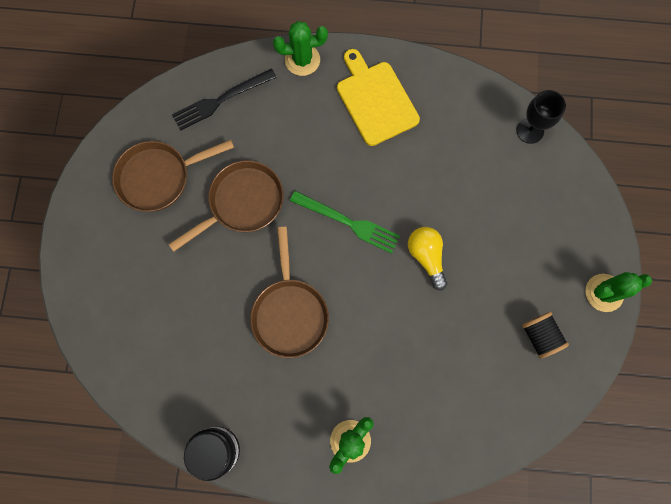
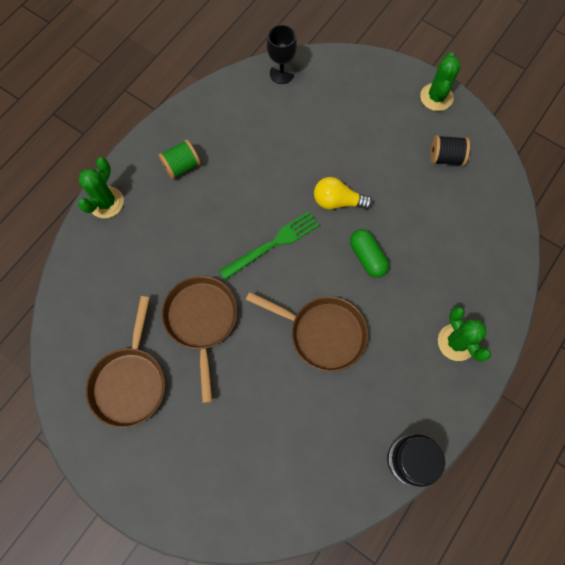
camera: 60 degrees left, 5 degrees down
(221, 100) = (95, 288): black fork -> none
(375, 100) = (181, 166): yellow cutting board -> green spool
(386, 314) = (367, 257): none -> green capsule

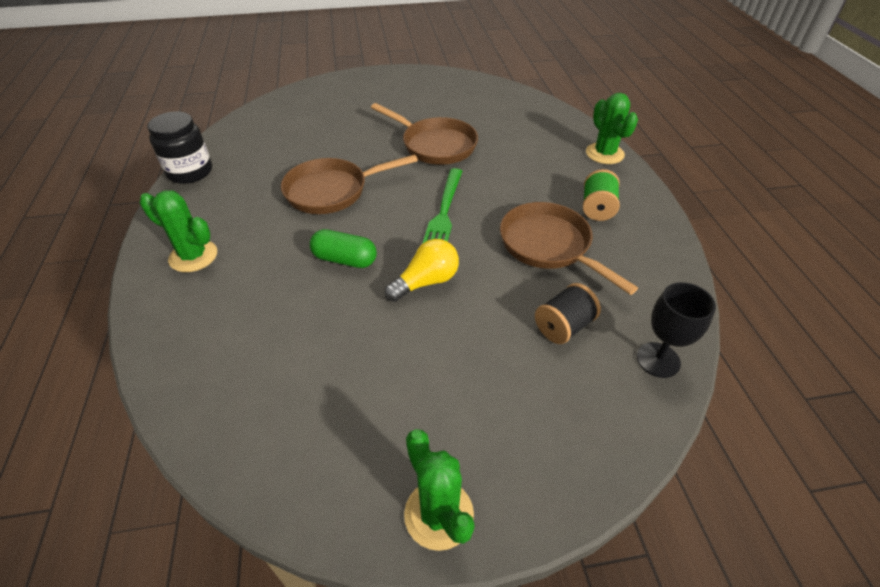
camera: 135 degrees right, 25 degrees down
(130, 382) = (439, 101): brown pan -> brown pan (549, 246)
(445, 157) = (344, 426): black spool -> black spool (563, 326)

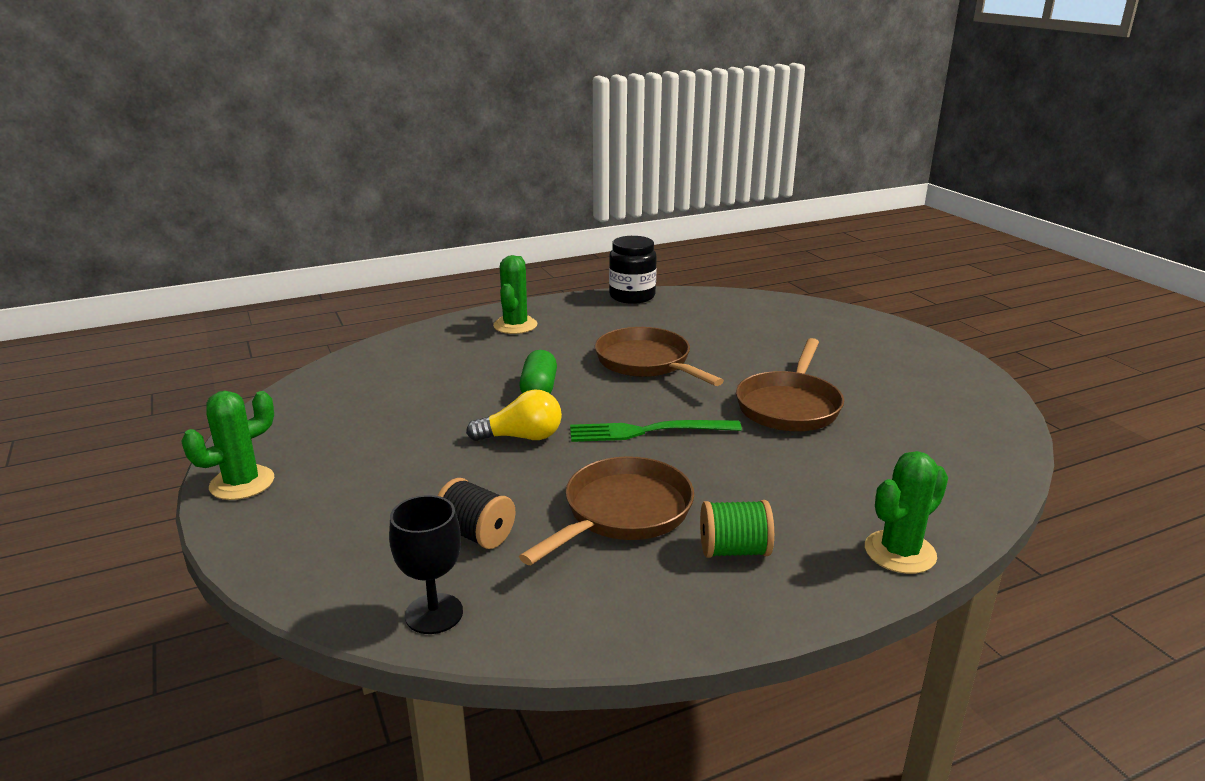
camera: 75 degrees right, 20 degrees down
(426, 282) = (522, 437): yellow light bulb -> yellow light bulb turned 45 degrees counterclockwise

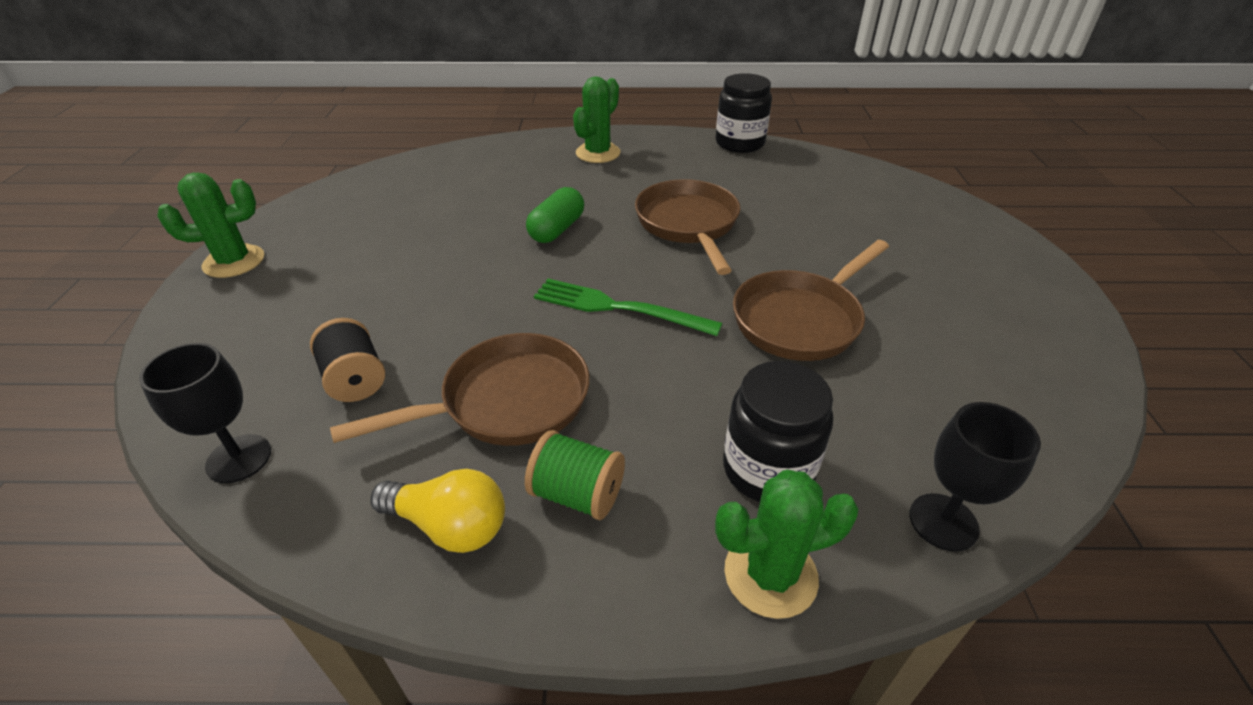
camera: 25 degrees right, 15 degrees up
(522, 437) = (493, 280): yellow light bulb -> yellow light bulb (449, 526)
(847, 498) = (768, 469): none -> black jar
(974, 494) = (943, 522): none -> black goblet

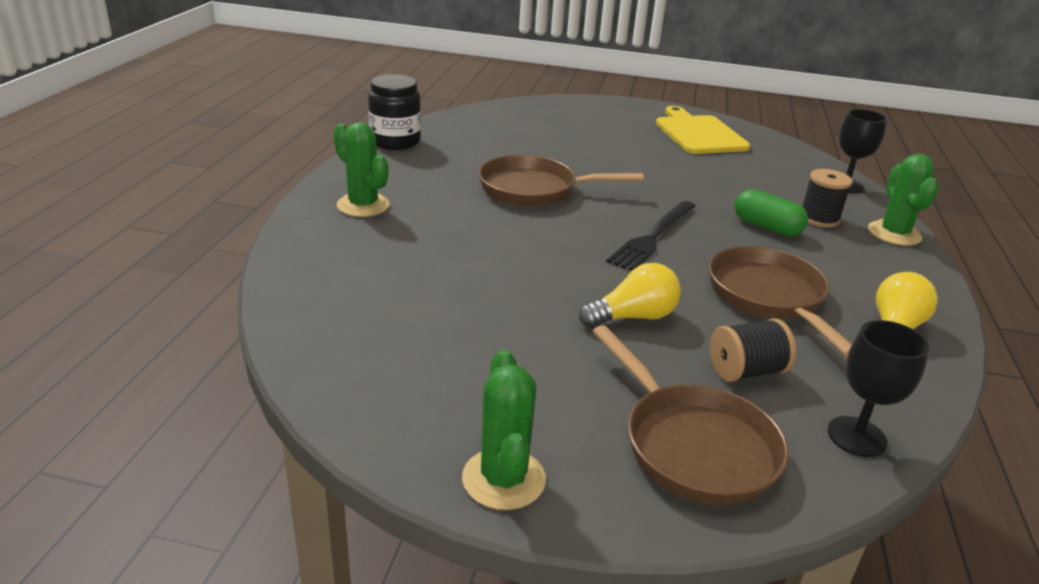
camera: 80 degrees left, 10 degrees down
(445, 303) = (633, 317): none -> yellow light bulb
(557, 229) = (517, 247): green capsule -> green capsule (766, 227)
(577, 494) = (854, 280): green spool -> none
(618, 308) = (652, 237): green fork -> black fork
(768, 469) = (819, 218): black jar -> black spool
(800, 319) = (675, 178): brown pan -> brown pan (693, 445)
(999, 337) = (699, 133): none -> yellow cutting board

